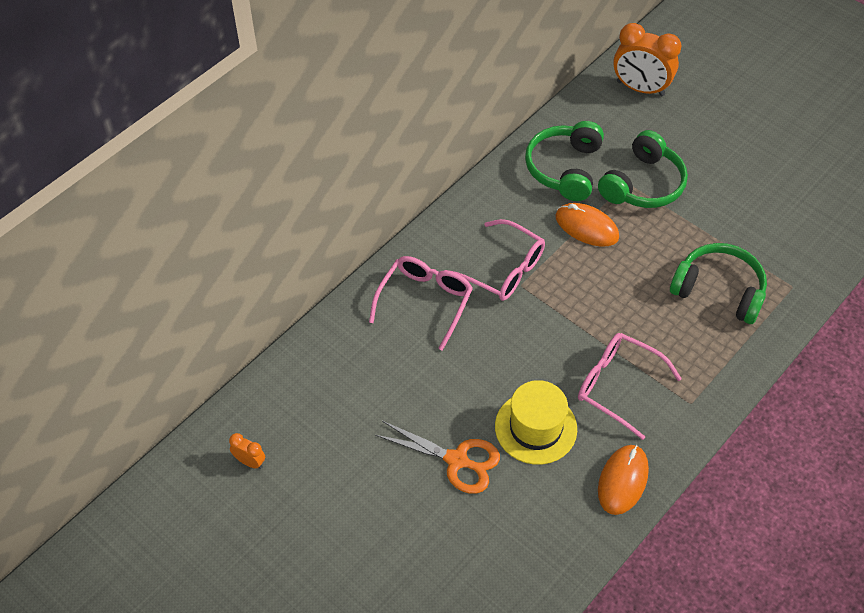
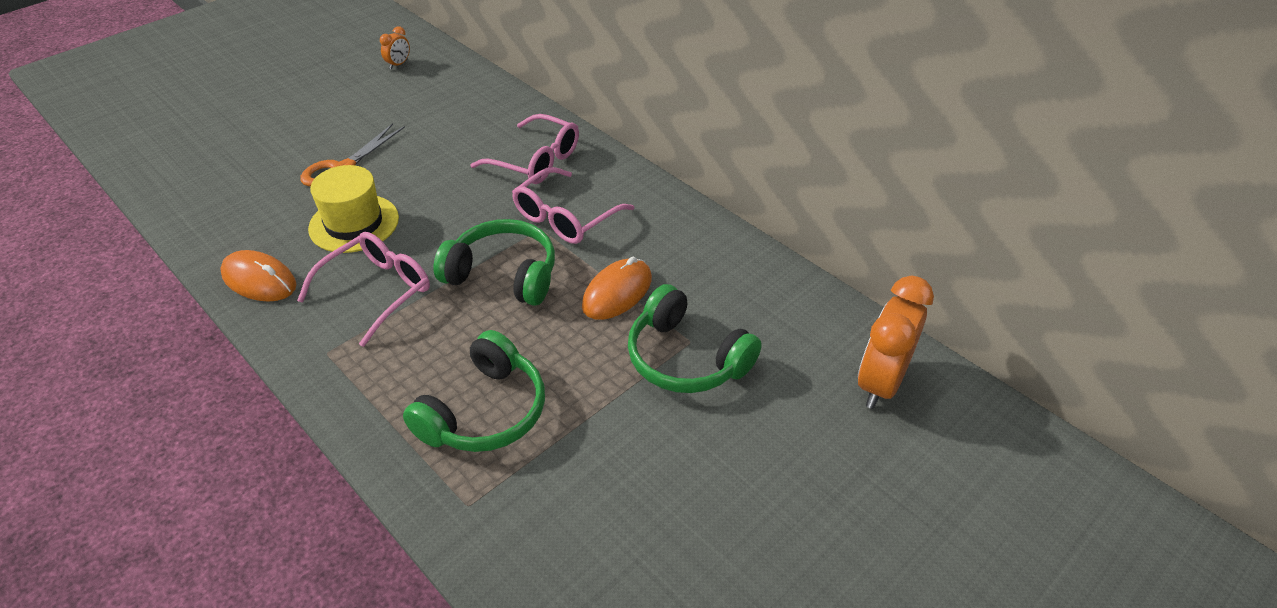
camera: 95 degrees right, 10 degrees down
(564, 168) = (718, 283): green headphones -> green headphones (503, 275)

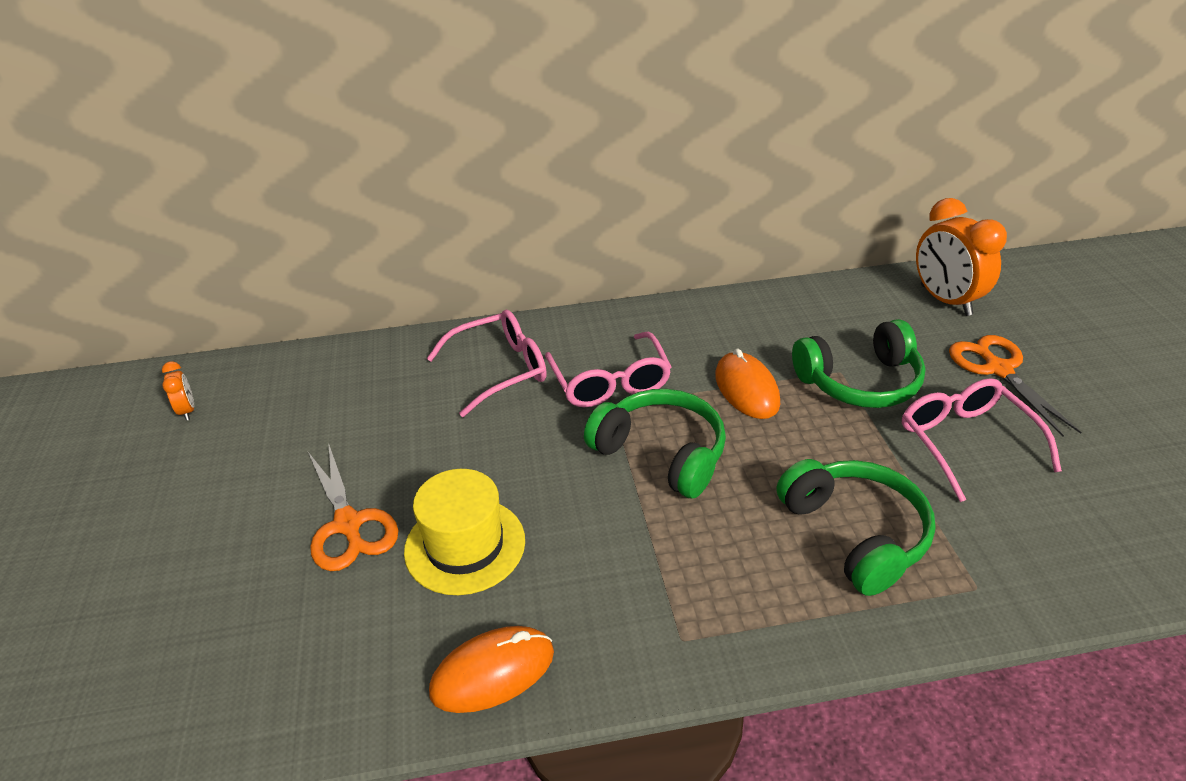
camera: 55 degrees left, 5 degrees down
(377, 291) = (608, 561): pink glasses -> pink glasses (966, 442)
(503, 275) = (661, 453): green headphones -> green headphones turned 75 degrees clockwise
(792, 453) = (998, 369): none -> orange scissors

